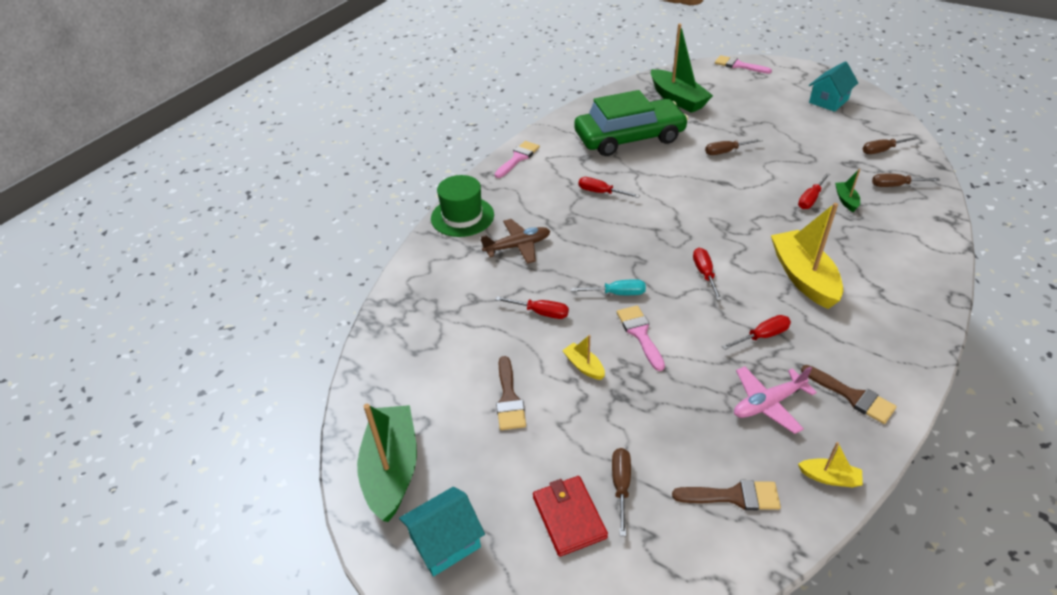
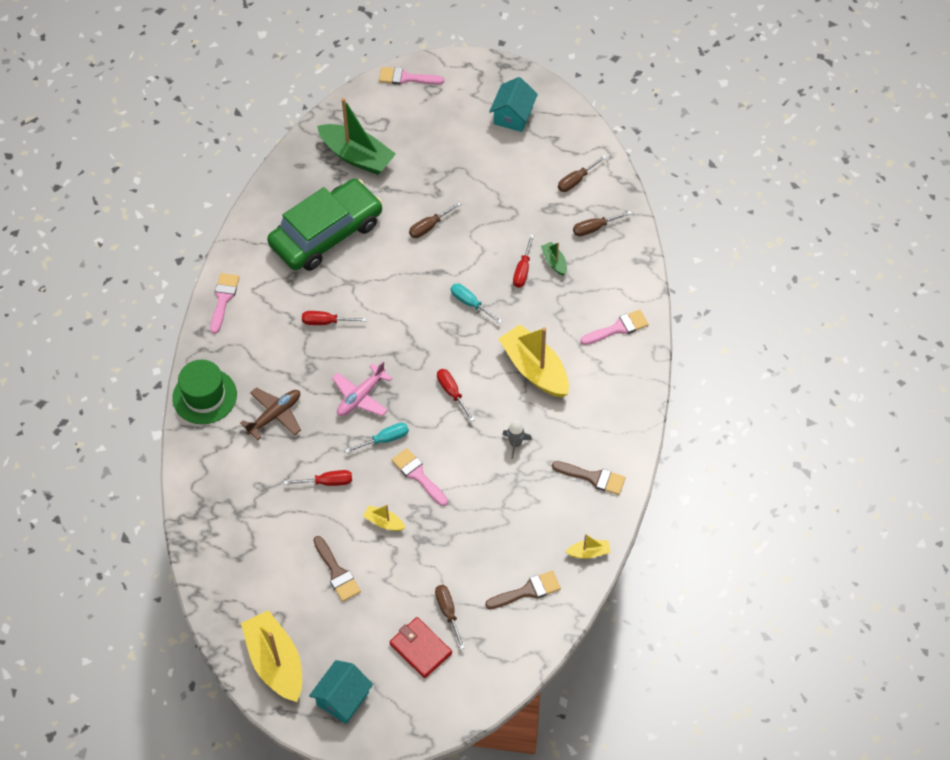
camera: 25 degrees left, 15 degrees up
(392, 469) = (275, 662): green boat -> yellow boat
(748, 211) = (470, 303): none -> turquoise screwdriver
(762, 336) = (515, 444): red screwdriver -> grey rocket
(768, 403) = (534, 506): pink plane -> pink plane (361, 396)
(909, 266) = (618, 328): none -> pink brush

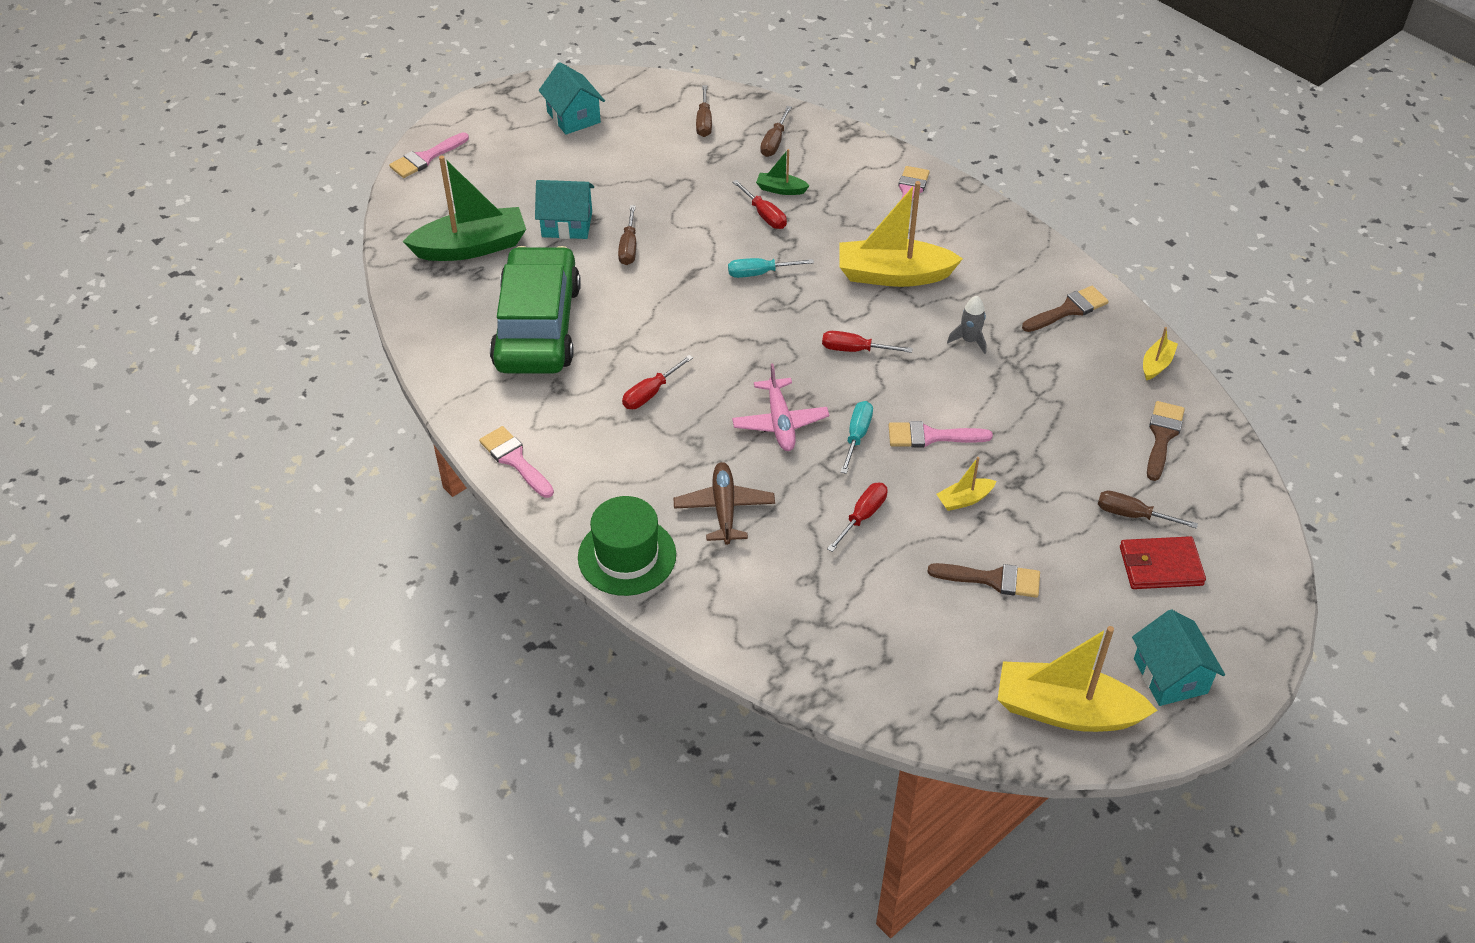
camera: 50 degrees left, 10 degrees down
(419, 184) = (567, 224): none -> turquoise house

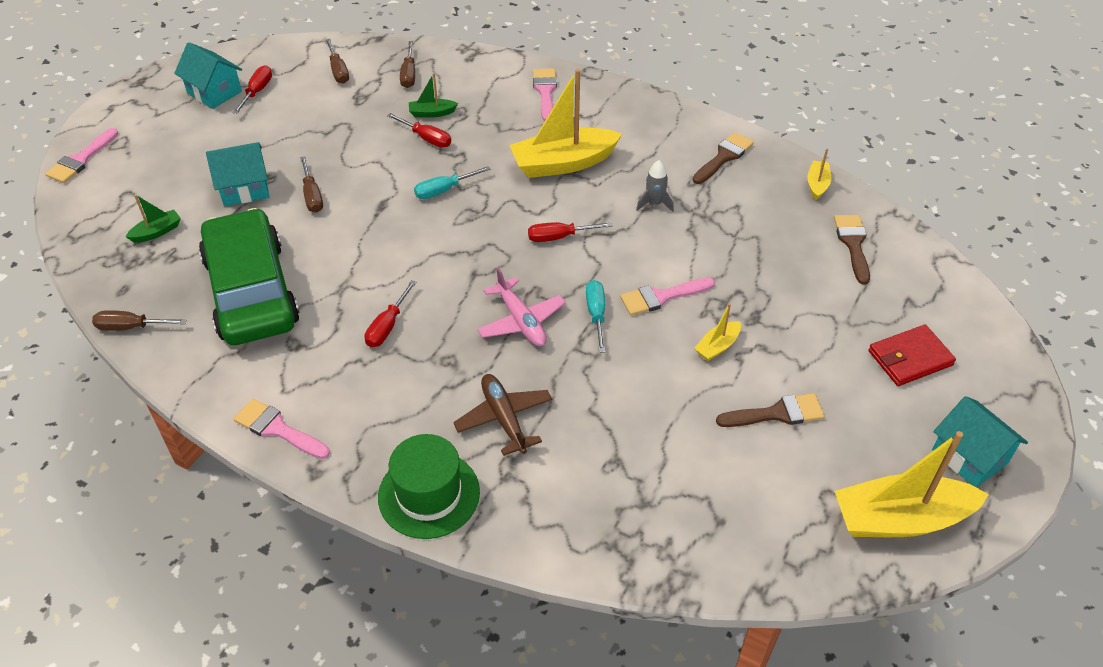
camera: 20 degrees left, 0 degrees up
(471, 247) = (157, 232): green boat -> green boat, size x0.46
(862, 516) = (635, 388): red screwdriver -> red screwdriver (257, 92)
(1133, 515) = (864, 319): brown screwdriver -> brown screwdriver (131, 327)

